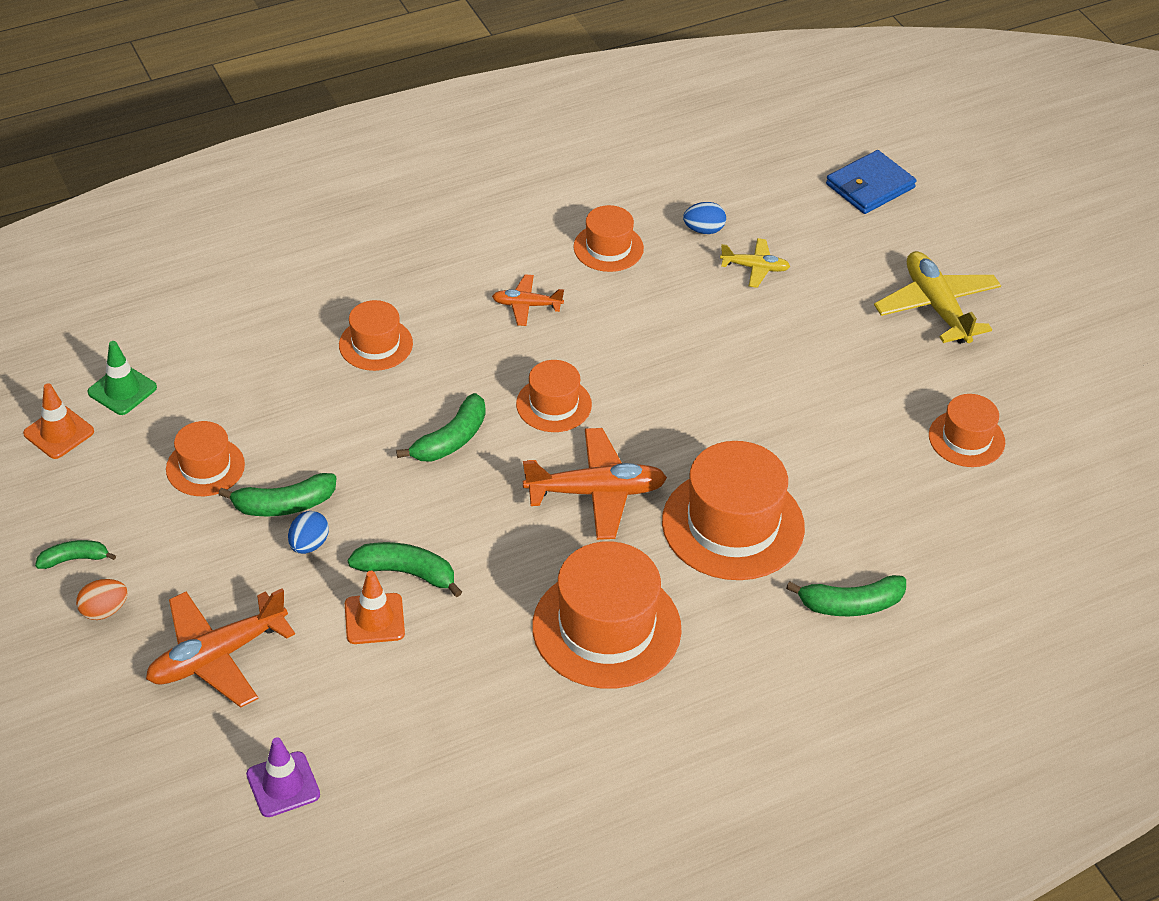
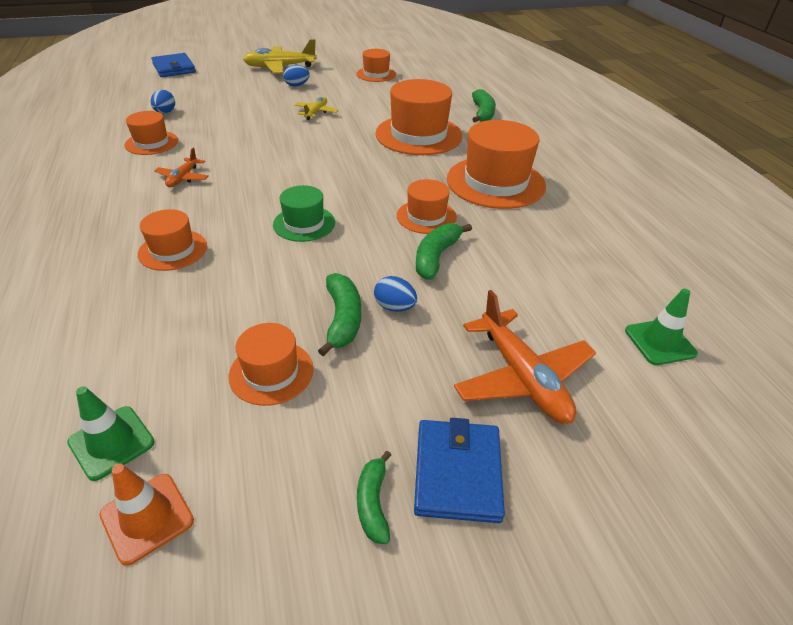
camera: 80 degrees left, 5 degrees down
(104, 610) = (457, 472): orange egg -> blue wallet
(283, 784) = (660, 342): purple traffic cone -> green traffic cone
(374, 619) = (482, 277): orange traffic cone -> none
(451, 440) = (304, 223): green banana -> green hat
(554, 404) = (290, 178): orange hat -> orange hat (426, 216)
(596, 492) = (379, 173): orange plane -> none
(755, 268) = (212, 103): yellow plane -> yellow plane (316, 112)
(866, 345) = (297, 85): none -> blue egg

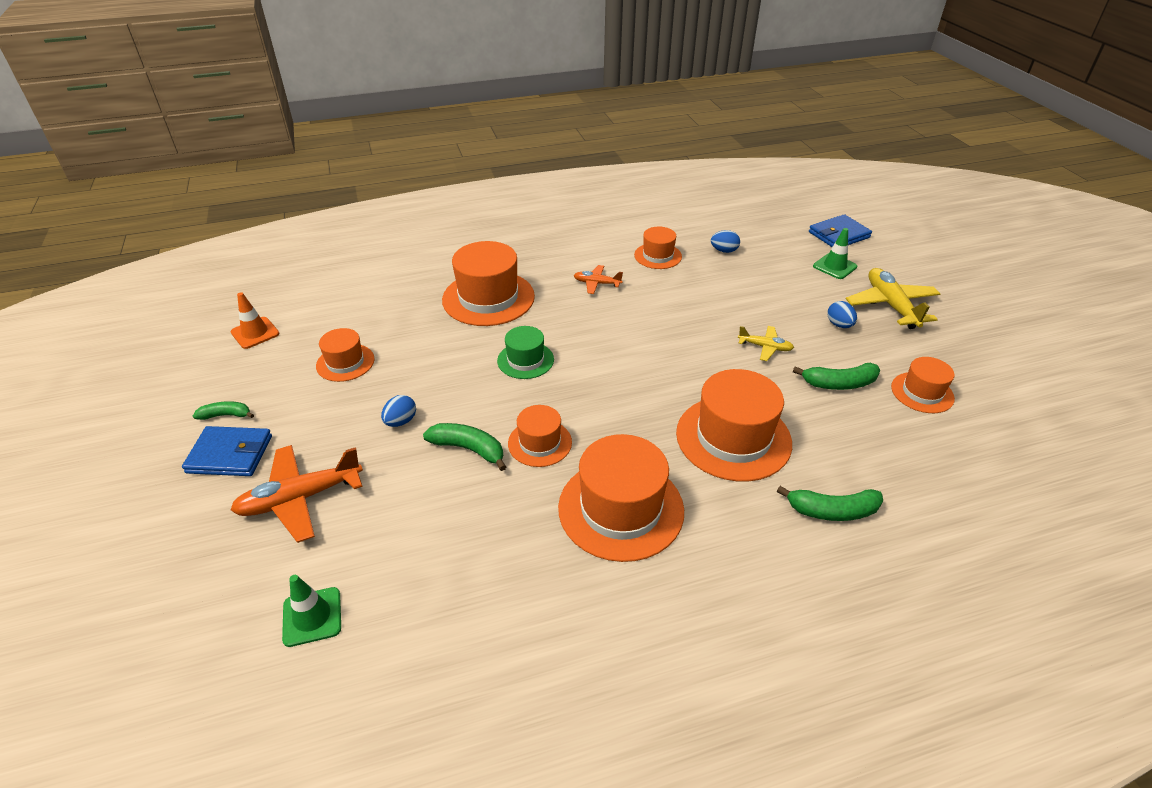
camera: 90 degrees right, 0 degrees up
(111, 442) = (309, 311): green traffic cone -> green traffic cone (834, 266)
(173, 250) = (488, 298): orange hat -> orange hat, size x1.80
(342, 319) = (391, 392): green banana -> green banana (839, 383)

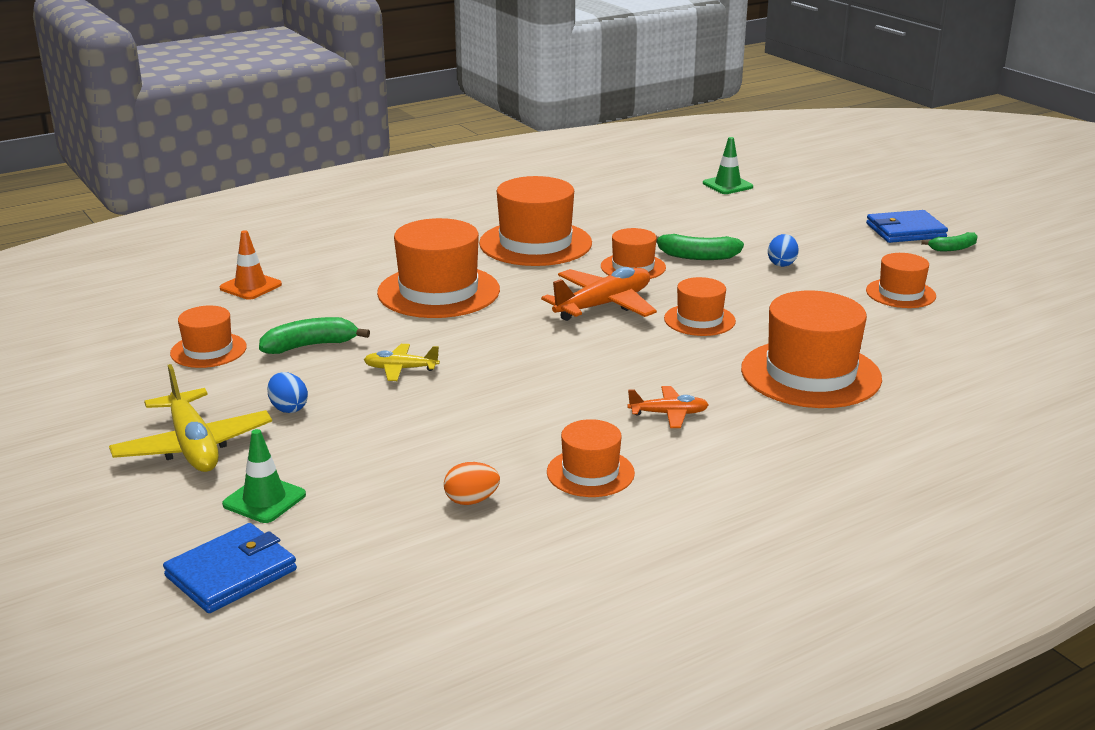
camera: 165 degrees right, 15 degrees down
(255, 333) = (1045, 303): orange traffic cone -> orange traffic cone (250, 286)
(300, 498) = (808, 220): orange plane -> orange plane (603, 305)
(525, 360) = (699, 320): green hat -> orange hat
(724, 251) = (471, 500): blue egg -> orange egg
(832, 511) = (346, 262): green banana -> none

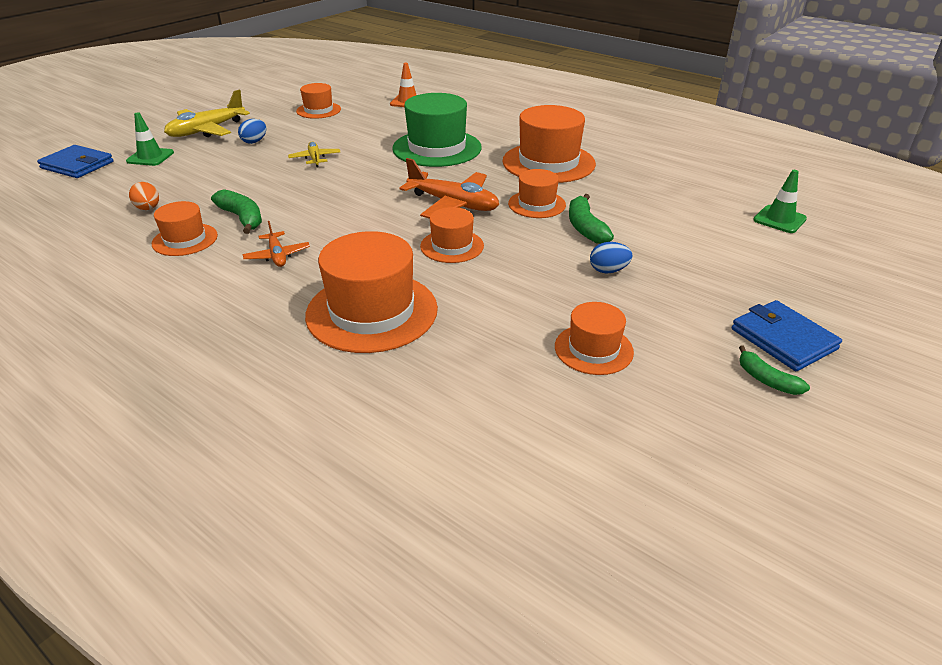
camera: 70 degrees right, 10 degrees up
(310, 346) = (336, 131): green banana -> green banana (242, 218)
(438, 291) = (437, 148): orange hat -> green hat

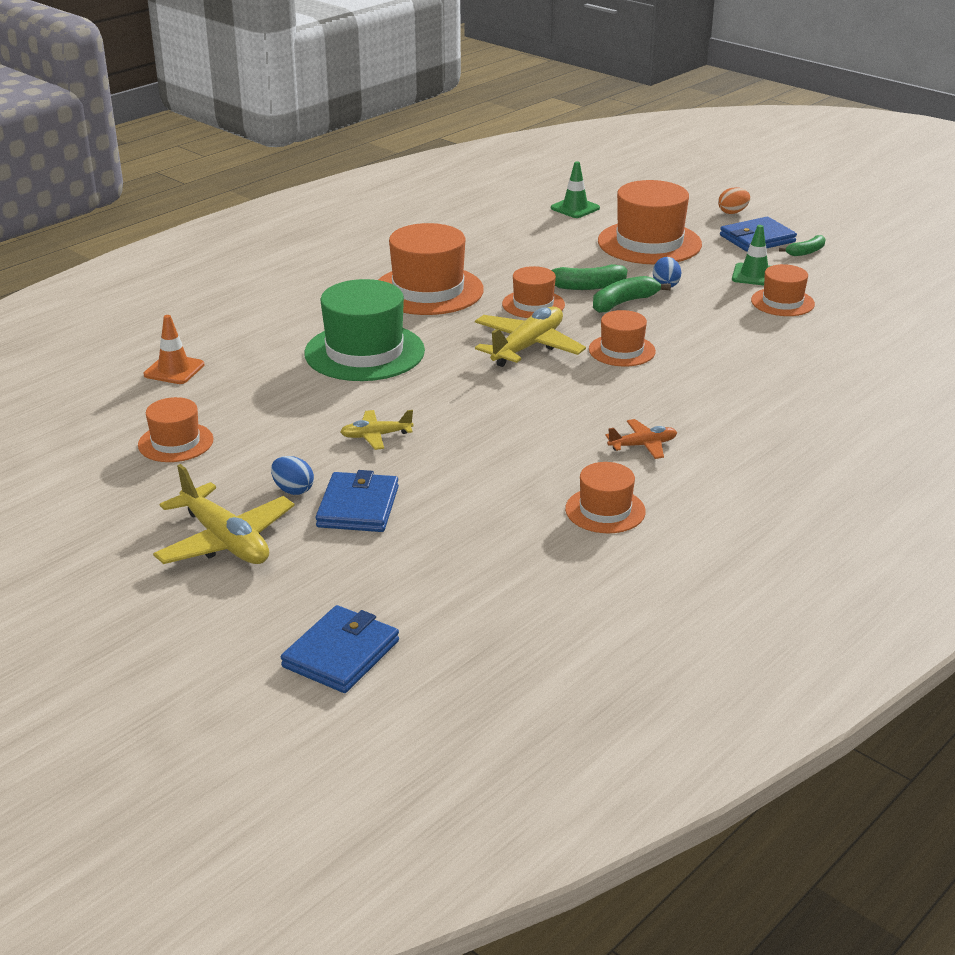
camera: 85 degrees left, 5 degrees down
(148, 208) = (516, 552): orange egg -> orange egg (733, 212)
(150, 157) = (327, 581): green traffic cone -> green traffic cone (754, 275)
(227, 159) = (358, 507): none -> blue wallet
(242, 218) = (551, 476): green banana -> green banana (624, 303)
(372, 311) = (744, 390): orange hat -> orange hat (649, 243)
(453, 204) = (527, 347): orange plane -> yellow plane

